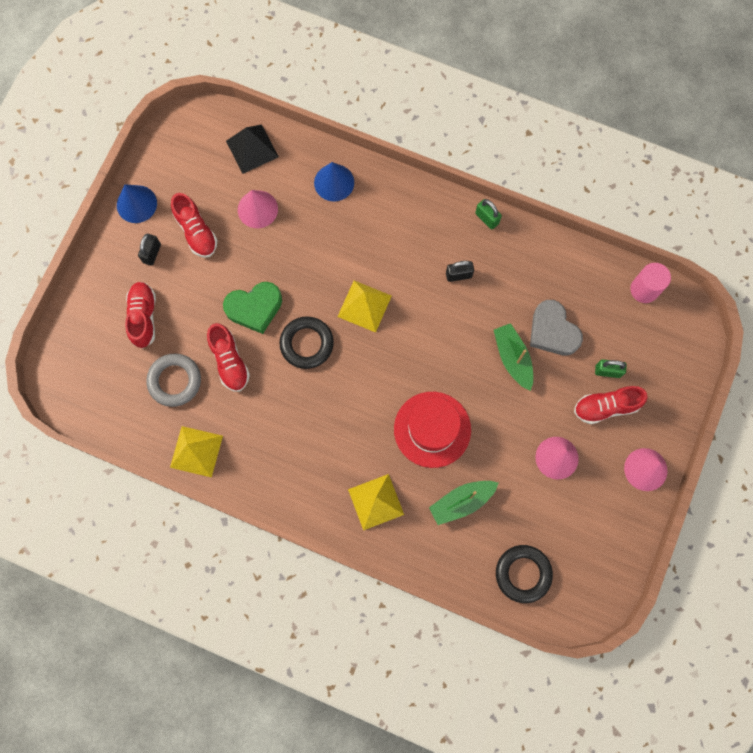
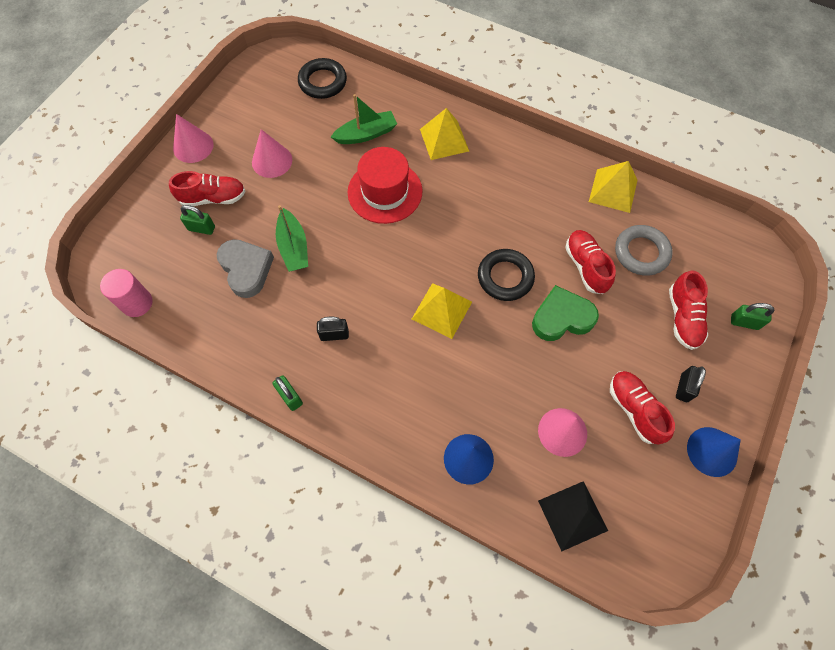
camera: 175 degrees left, 10 degrees down
(88, 317) = (744, 322): none -> green padlock

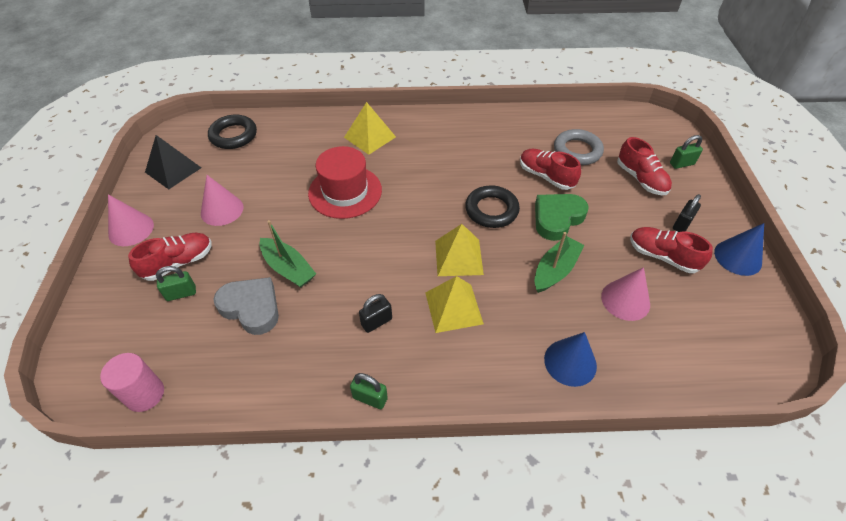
camera: 30 degrees left, 15 degrees down
(366, 134) = (299, 157): green boat -> green boat (555, 270)
(573, 515) = (686, 360): black pyramid -> black pyramid (173, 170)
(613, 190) = (524, 120): yellow pyramid -> yellow pyramid (453, 308)
(684, 388) = (682, 224): black padlock -> black padlock turned 45 degrees clockwise

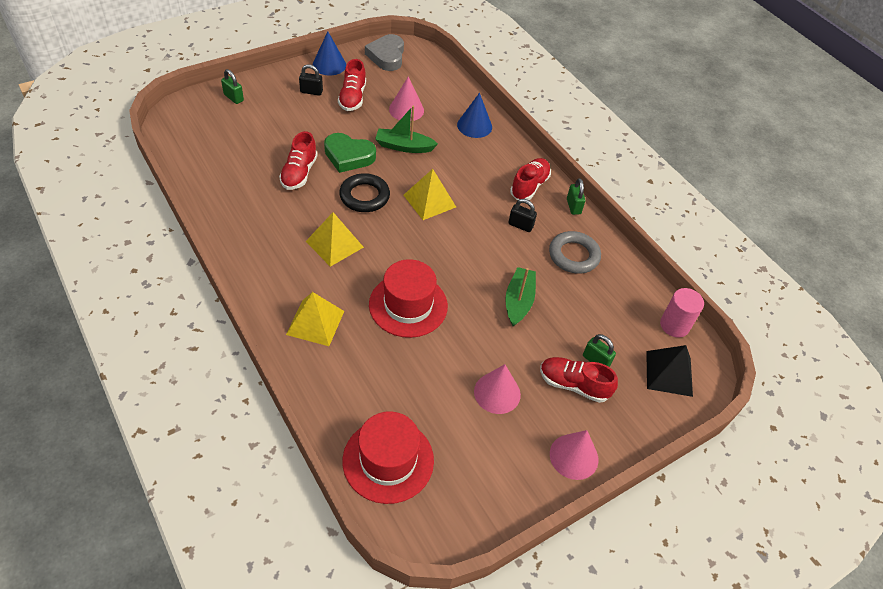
camera: 125 degrees left, 0 degrees up
(173, 170) = (478, 483): black pyramid -> black pyramid (669, 373)
(233, 135) = (388, 460): black ring -> red hat
(251, 308) = (569, 304): grey heart -> grey heart (387, 56)
(453, 308) = (477, 189): yellow pyramid -> yellow pyramid (334, 244)
(577, 151) = (250, 161): grey ring -> grey ring (573, 255)
(641, 179) = (269, 118): red shoe -> red shoe (529, 186)

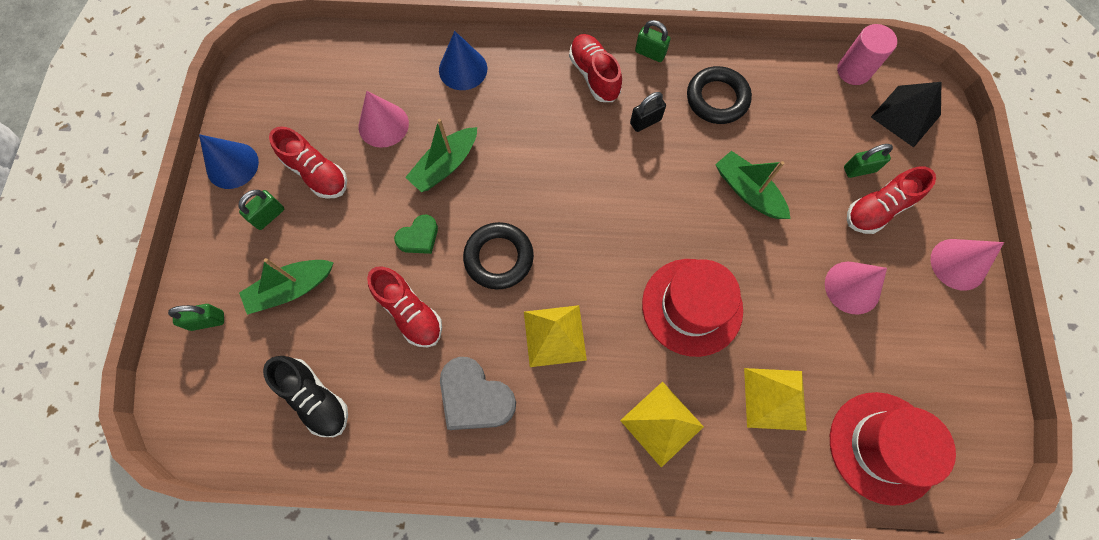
camera: 50 degrees left, 20 degrees up
(220, 158) = (315, 399): none -> black shoe
(276, 120) = (291, 289): none -> green boat
(311, 92) = (269, 216): black padlock -> green padlock
(348, 156) = (419, 237): green heart -> green heart, size x0.60
(387, 56) = (268, 88): grey heart -> grey heart (475, 397)
(429, 201) = (551, 191): yellow pyramid -> yellow pyramid (775, 398)
(573, 255) = (717, 99): grey ring -> black ring

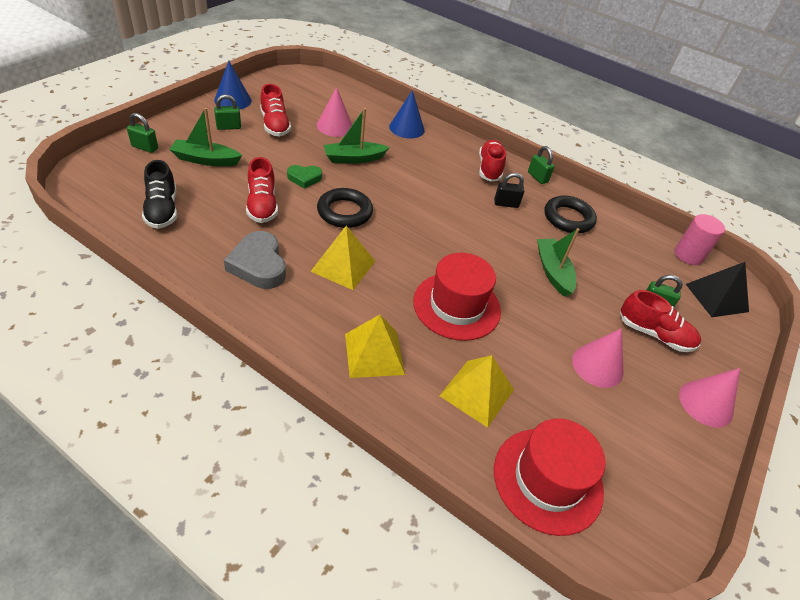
camera: 25 degrees right, 25 degrees down
(877, 209) = (654, 334): red shoe -> red shoe turned 150 degrees counterclockwise

